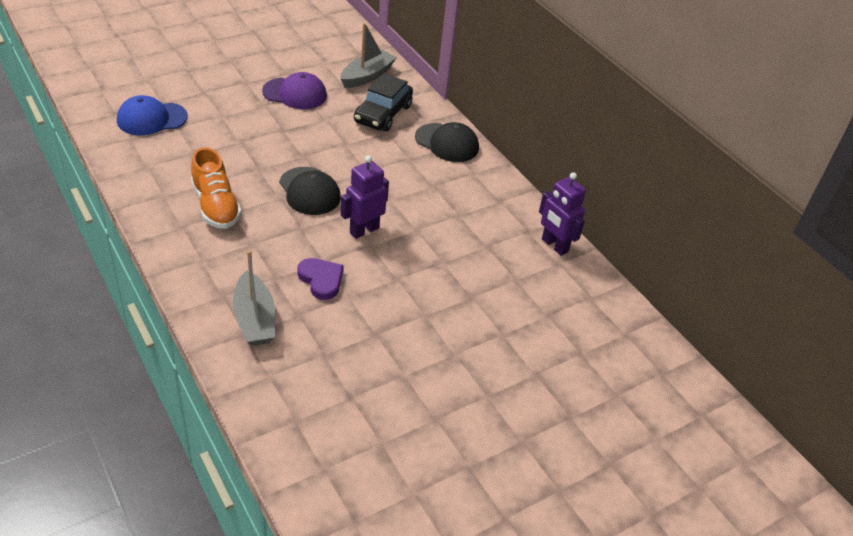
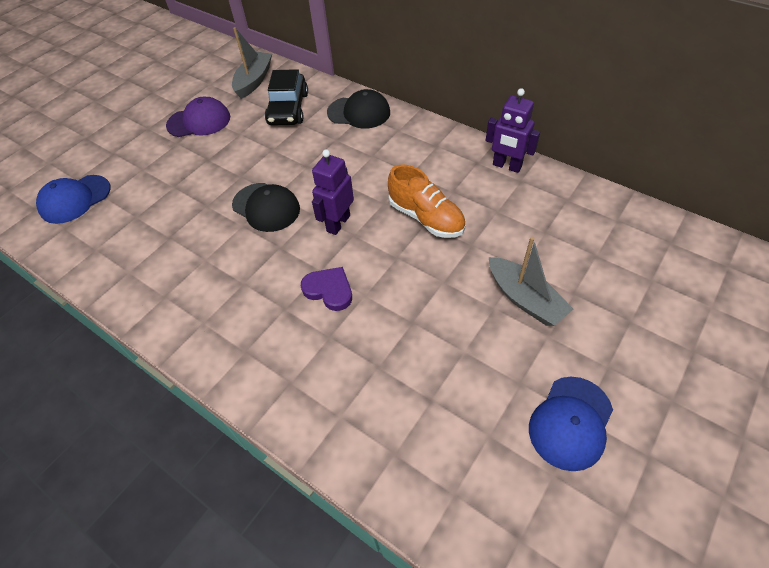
camera: 15 degrees left, 10 degrees up
(216, 206) = (186, 260): orange shoe -> orange shoe (426, 218)
(254, 319) = (290, 361): grey boat -> grey boat (525, 299)
(457, 465) = (570, 422): none -> blue cap

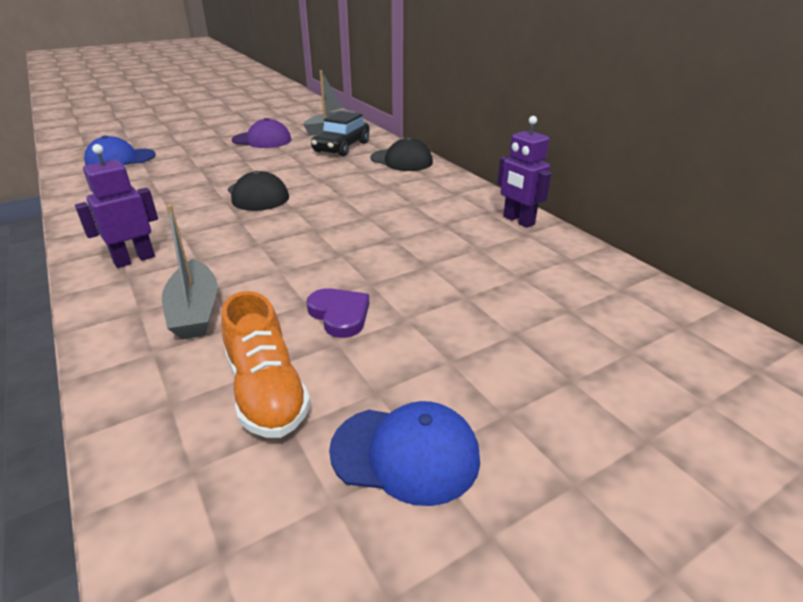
camera: 20 degrees right, 20 degrees down
(329, 290) = (250, 258): purple heart -> purple heart (340, 315)
(338, 223) = (308, 219): purple robot -> purple robot (134, 259)
(426, 218) = (397, 235): orange shoe -> orange shoe (266, 391)
(525, 299) = (448, 321): grey boat -> grey boat (195, 311)
(570, 422) = (405, 453): blue cap -> blue cap turned 135 degrees counterclockwise

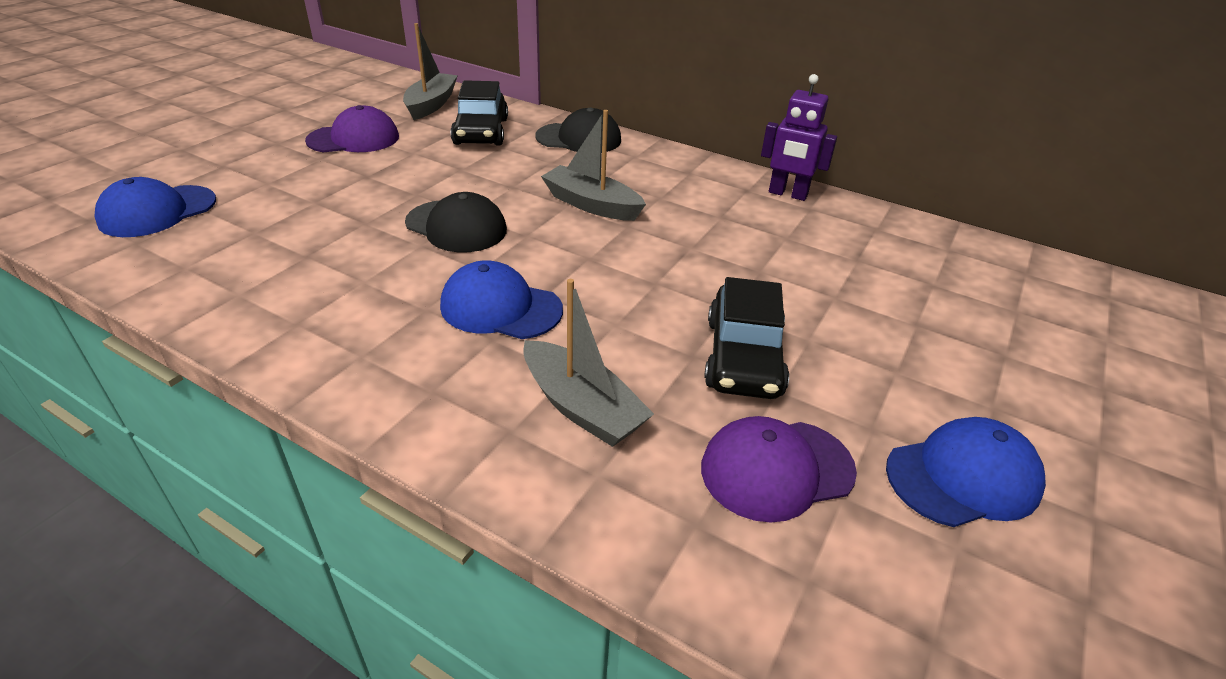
camera: 30 degrees left, 5 degrees up
(134, 259) = (407, 364): purple robot -> none
(223, 244) = (500, 308): none -> blue cap
(266, 391) = (776, 469): orange shoe -> purple cap
(340, 315) = (743, 357): purple heart -> black car
(358, 199) = (591, 205): none -> grey boat

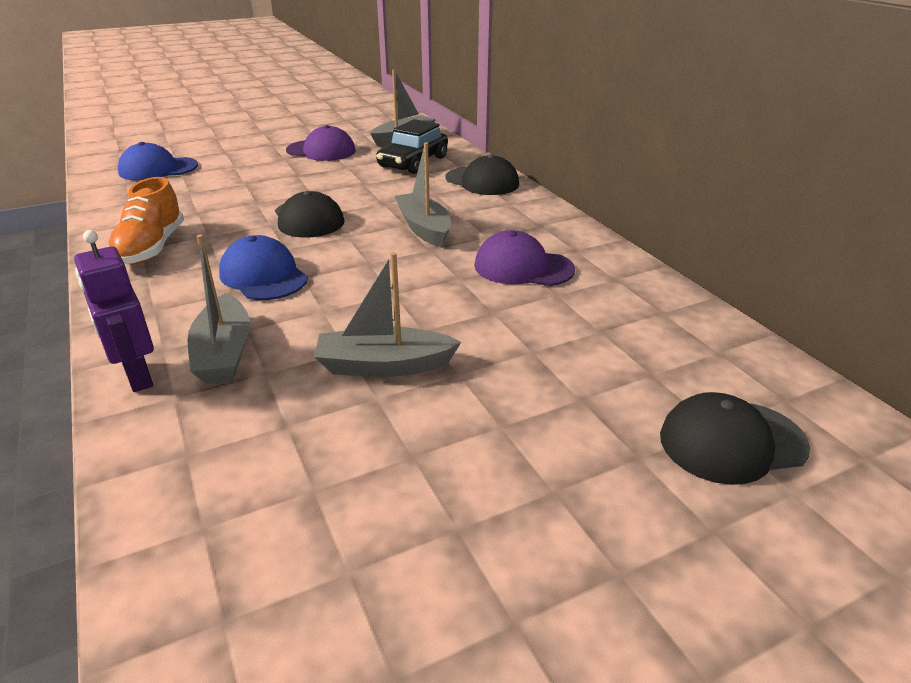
camera: 35 degrees right, 5 degrees down
(312, 319) = (151, 248): none -> orange shoe
(743, 357) = (384, 365): black car -> grey boat
(776, 469) = (292, 448): purple cap -> purple cap (523, 267)
(787, 194) = (610, 262): purple robot -> purple robot (137, 377)
(963, 477) = (436, 527): blue cap -> none
(1037, 318) = (732, 442): none -> black cap

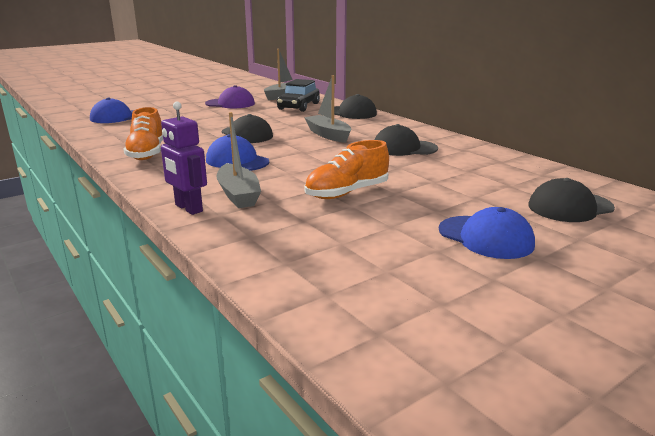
camera: 10 degrees left, 10 degrees down
(384, 365) = (347, 193): grey boat -> orange shoe
(523, 267) = (404, 148): purple cap -> black cap
(551, 505) = (485, 237): none -> blue cap

